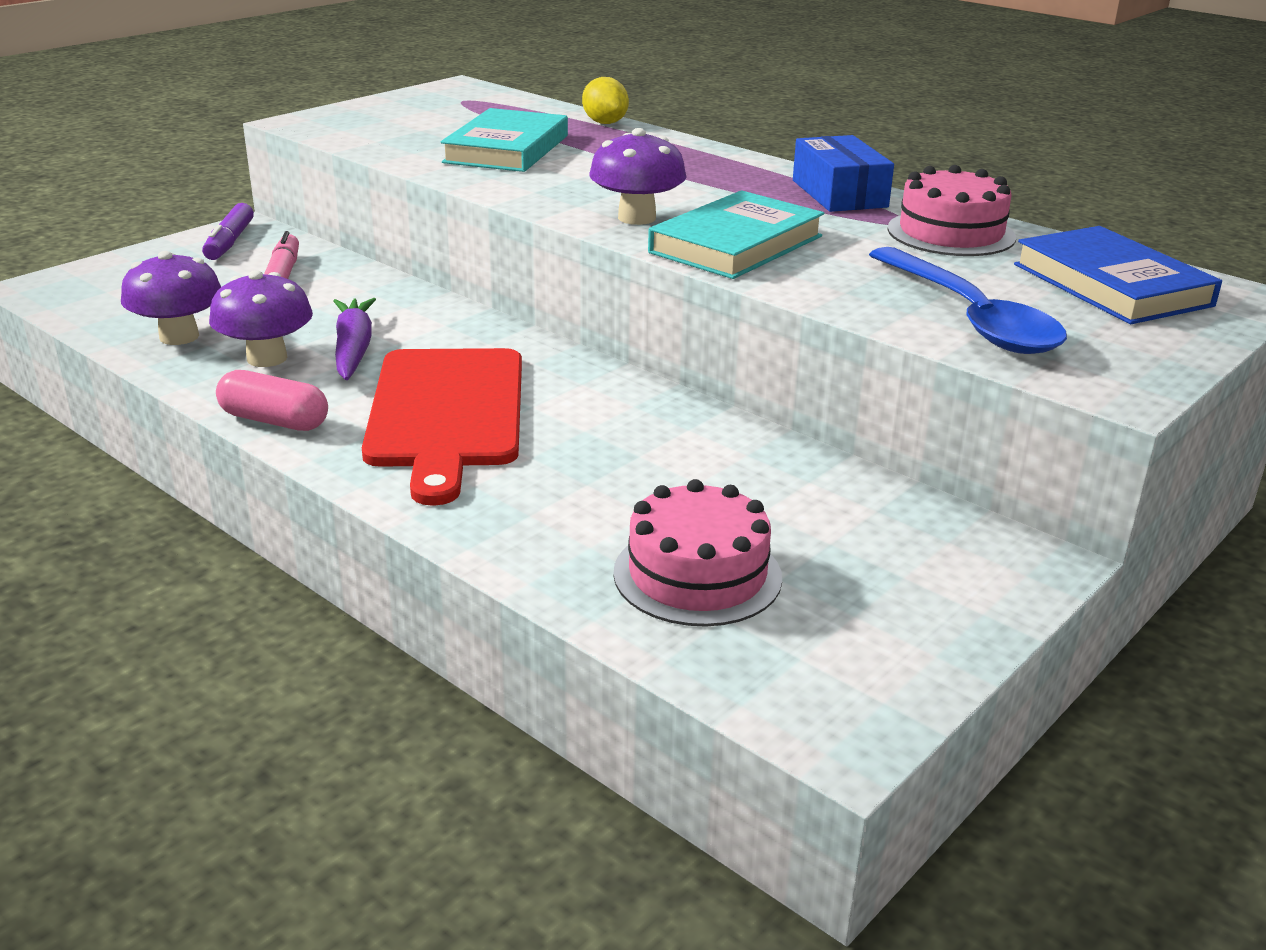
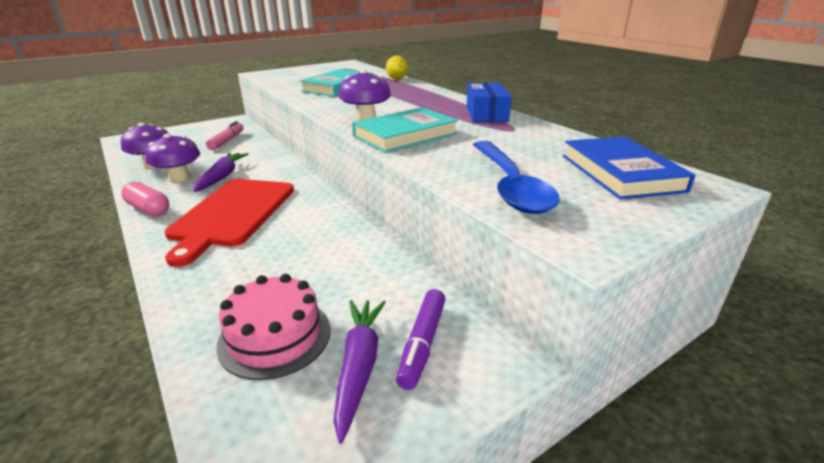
camera: 15 degrees right, 0 degrees up
(229, 242) = (220, 125): purple marker -> purple marker (422, 344)
(846, 592) = (359, 366): none -> purple carrot
(951, 233) = (535, 137): pink cake -> none

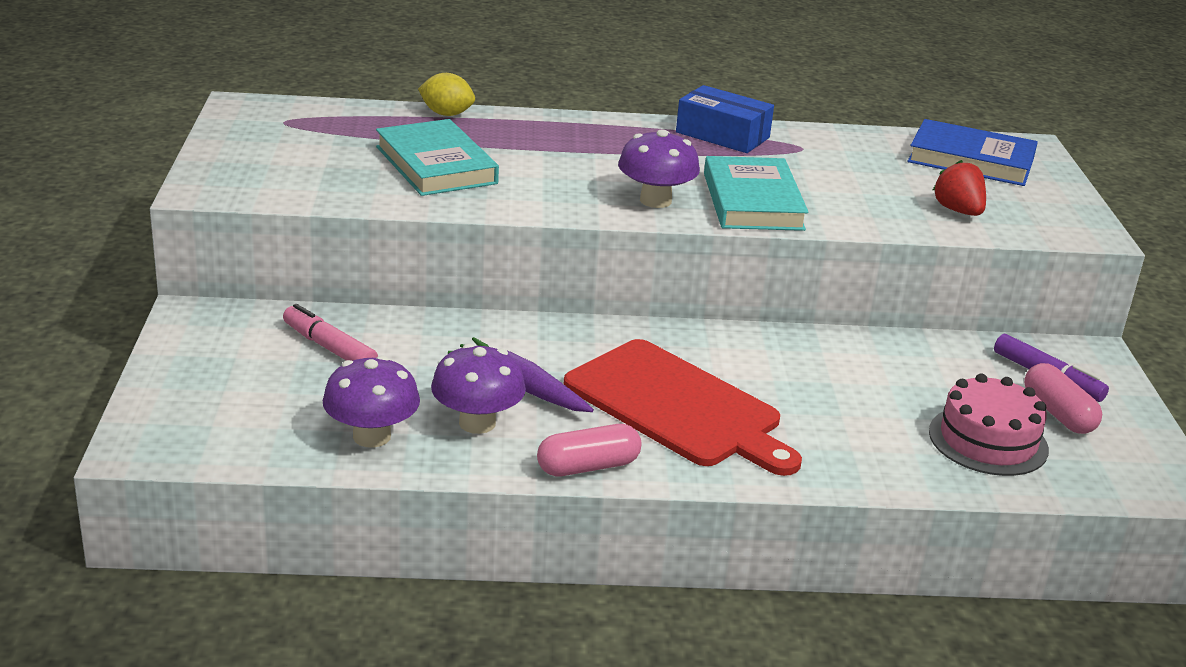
camera: 60 degrees left, 0 degrees up
(359, 366) = (1058, 413): purple carrot -> pink capsule
(510, 186) = (958, 211): blue spoon -> red strawberry

